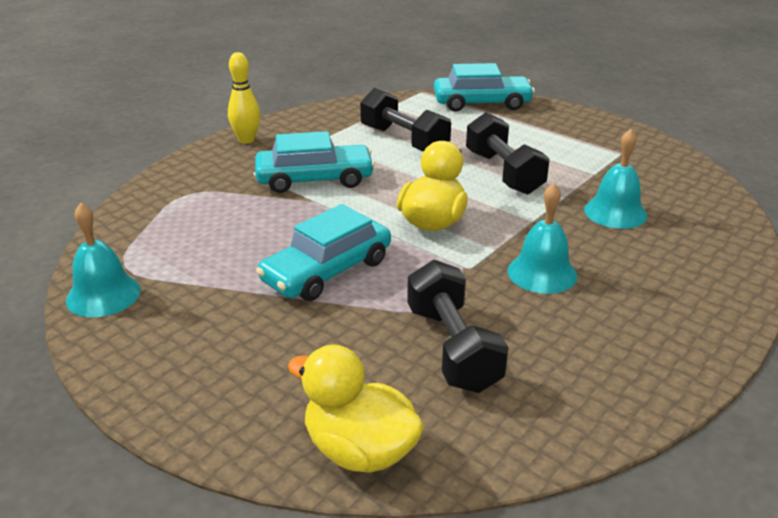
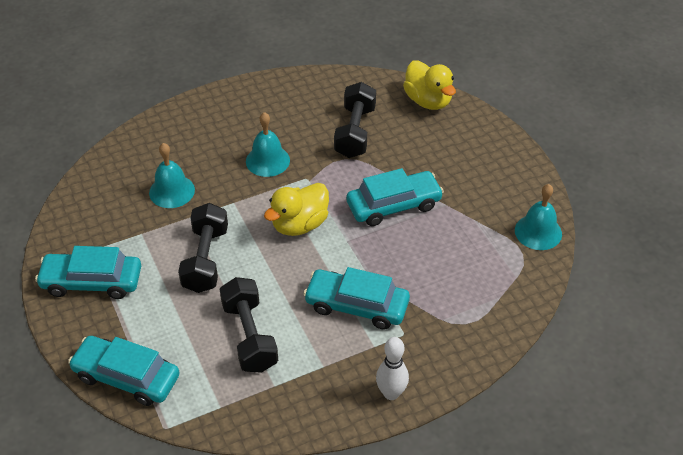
camera: 155 degrees left, 15 degrees up
(246, 140) = (391, 393): yellow bowling pin -> white bowling pin
(588, 137) = (92, 282): none -> turquoise car

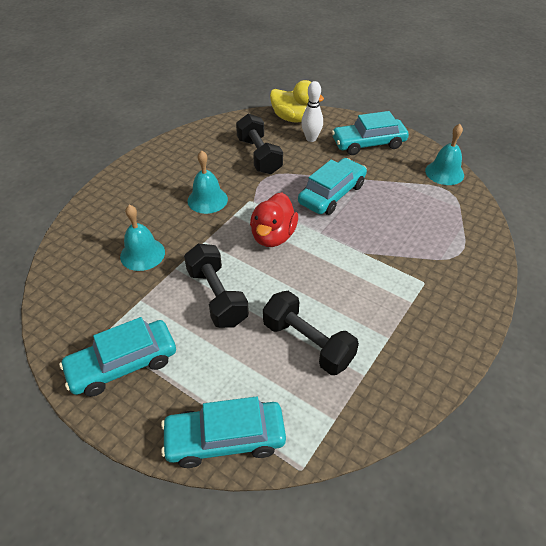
camera: 30 degrees left, 0 degrees up
(299, 224) = (273, 236): yellow duck -> red duck
(356, 305) = (371, 277): turquoise car -> turquoise car (368, 143)
(391, 393) = (458, 333): white bowling pin -> white bowling pin (311, 138)

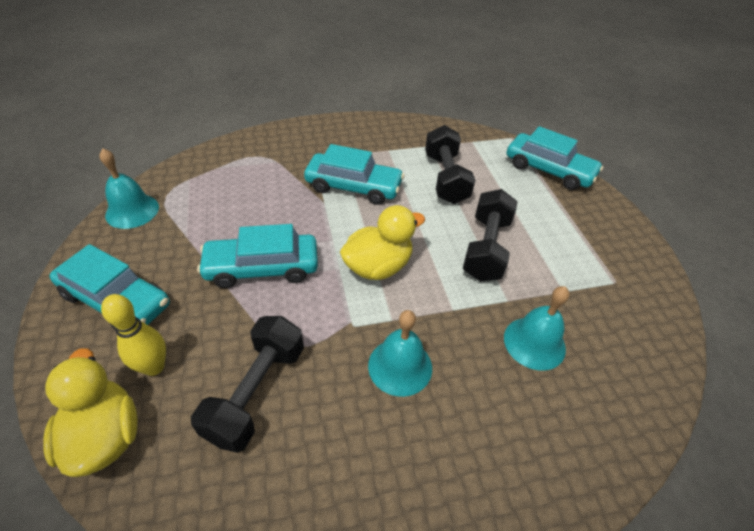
camera: 140 degrees left, 0 degrees up
(123, 364) = (604, 249): turquoise car -> turquoise car (353, 187)
(273, 236) = (378, 266): red duck -> yellow duck
(311, 138) = (154, 367): white bowling pin -> yellow bowling pin

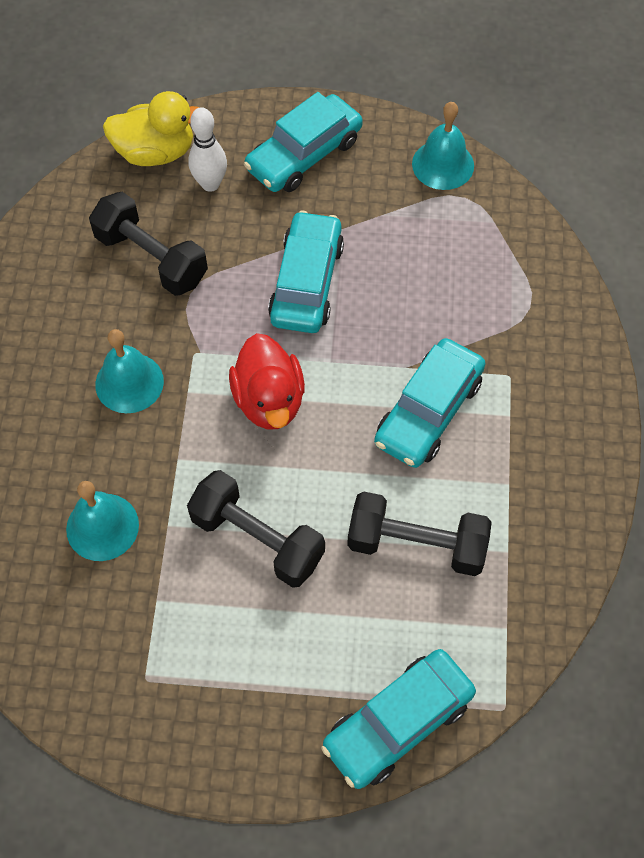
camera: 110 degrees right, 15 degrees up
(154, 367) = (210, 184): yellow bowling pin -> white bowling pin
(378, 266) = (269, 400): yellow duck -> red duck

